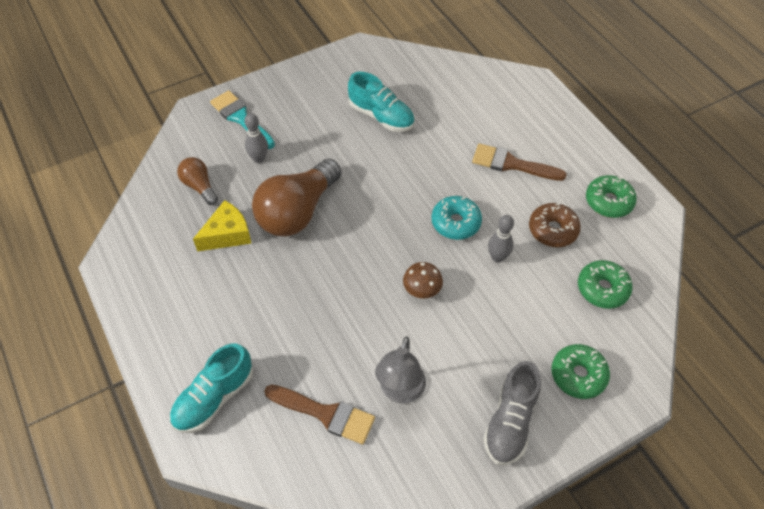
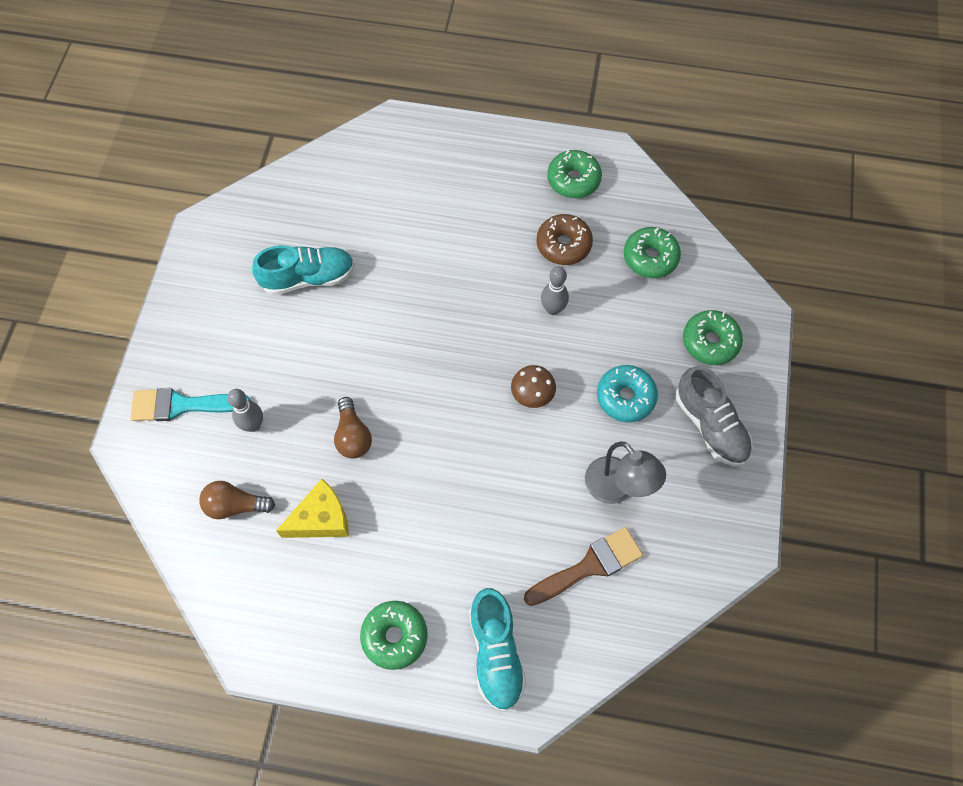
camera: 50 degrees left, 10 degrees up
(180, 329) = (395, 636): none -> green donut
(227, 234) = (321, 518): yellow cheese -> yellow cheese turned 60 degrees clockwise
(297, 211) = (353, 436): brown light bulb -> brown light bulb, size x0.50
(455, 223) = (488, 312): turquoise donut -> turquoise donut (625, 397)
(512, 164) = (467, 217): brown brush -> none

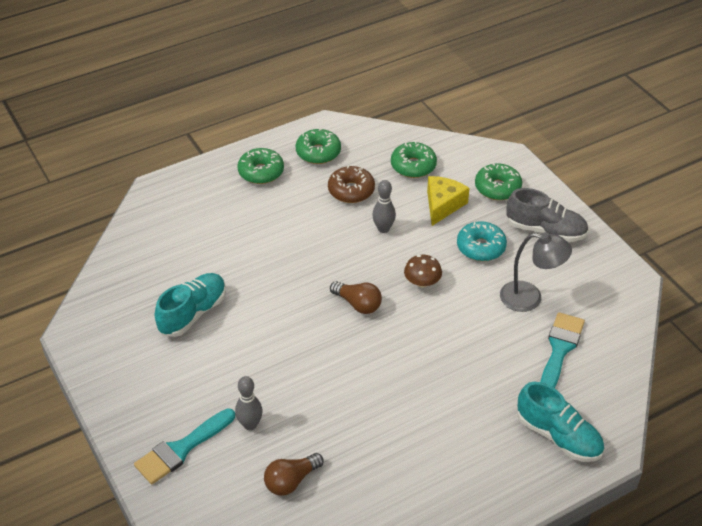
camera: 40 degrees left, 20 degrees down
(321, 518) = (362, 445): yellow cheese -> yellow cheese (443, 205)
(353, 436) = (329, 383): brown light bulb -> brown light bulb (358, 304)
(395, 636) = (486, 475): green donut -> green donut (261, 172)
(589, 566) = (559, 350): brown brush -> turquoise brush

